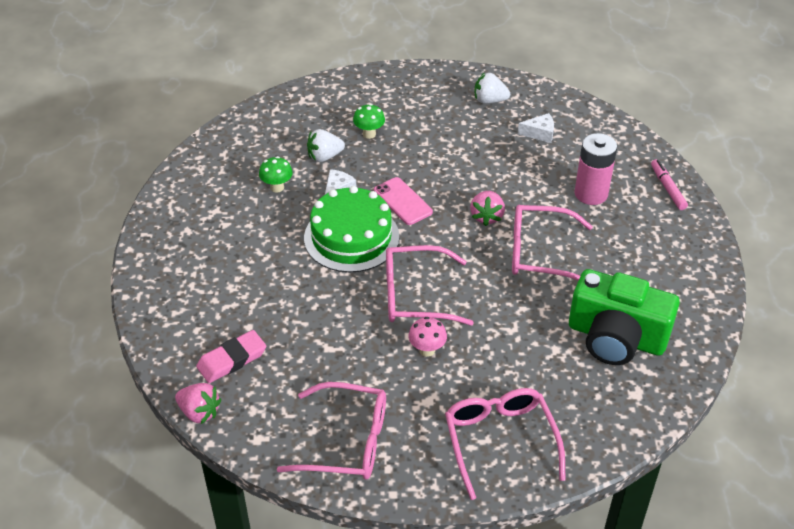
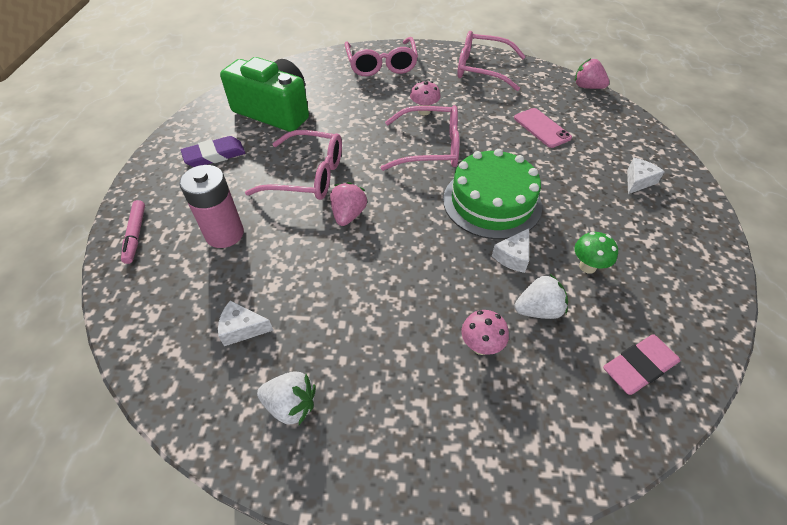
camera: 175 degrees left, 5 degrees up
(197, 269) = (638, 181): none -> white cheese
(232, 359) = (576, 114): pink eraser -> pink eraser (639, 366)
(369, 134) = (480, 346): green mushroom -> pink mushroom
(402, 201) = (437, 238): pink phone -> pink phone (542, 128)
(650, 270) = (214, 155): none -> purple eraser

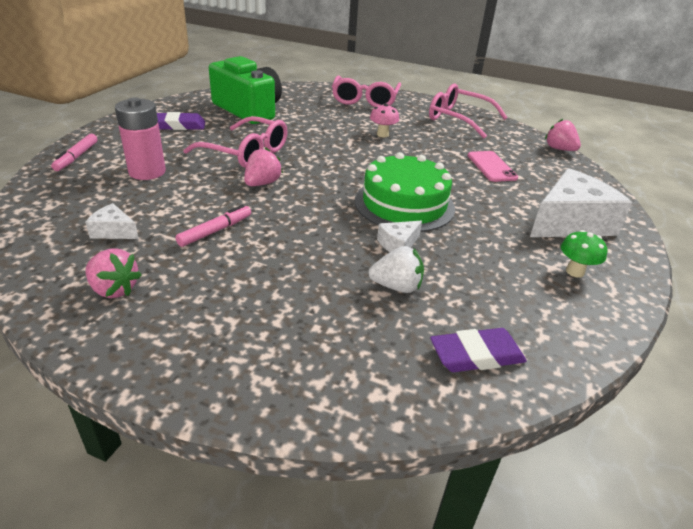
camera: 15 degrees right, 15 degrees down
(291, 405) = (114, 289): white strawberry -> pink strawberry
(341, 295) = (215, 231): none -> pink marker
(430, 148) = (370, 158): pink glasses -> none
(480, 346) = (319, 297): pink mushroom -> none
(587, 266) = (471, 269): green mushroom -> green mushroom (575, 272)
(638, 181) = (570, 222): white cheese -> white cheese, size x2.21
(639, 366) = (476, 355): pink eraser -> purple eraser

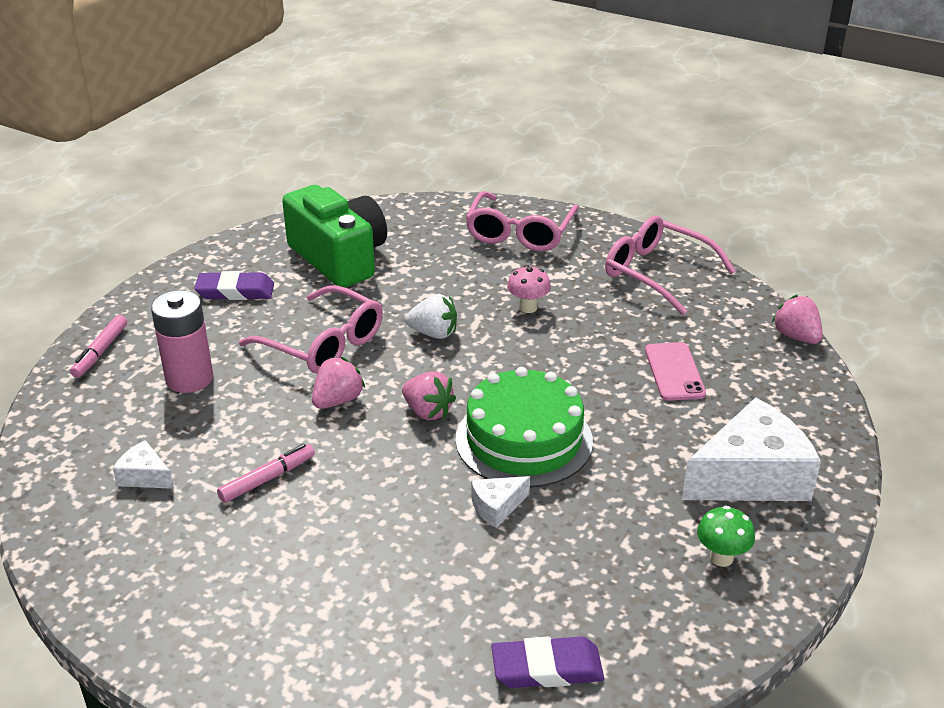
camera: 10 degrees right, 0 degrees up
(114, 289) = (143, 560): pink strawberry -> pink strawberry (428, 411)
(396, 286) = (477, 570): white strawberry -> white strawberry (434, 333)

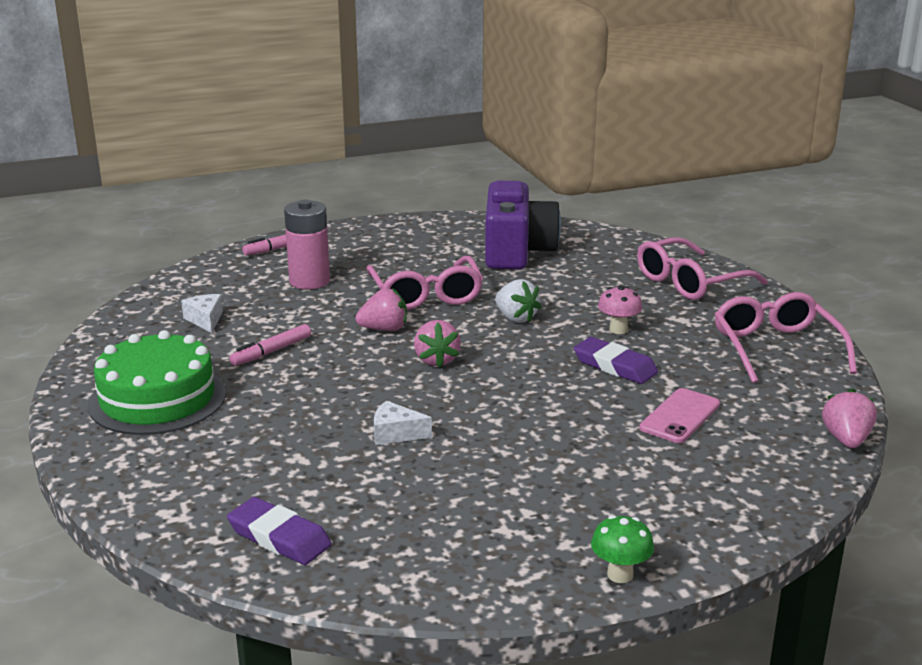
camera: 40 degrees right, 10 degrees down
(235, 291) = (413, 245): purple eraser -> purple eraser (615, 366)
(267, 479) = (272, 351): pink marker -> pink marker turned 135 degrees clockwise
(339, 258) = (516, 251): green camera -> purple camera
(524, 440) = (480, 405): green cake -> green cake (157, 399)
(721, 558) = (518, 545): green mushroom -> green mushroom (620, 575)
(751, 476) = (634, 510): white cheese -> none

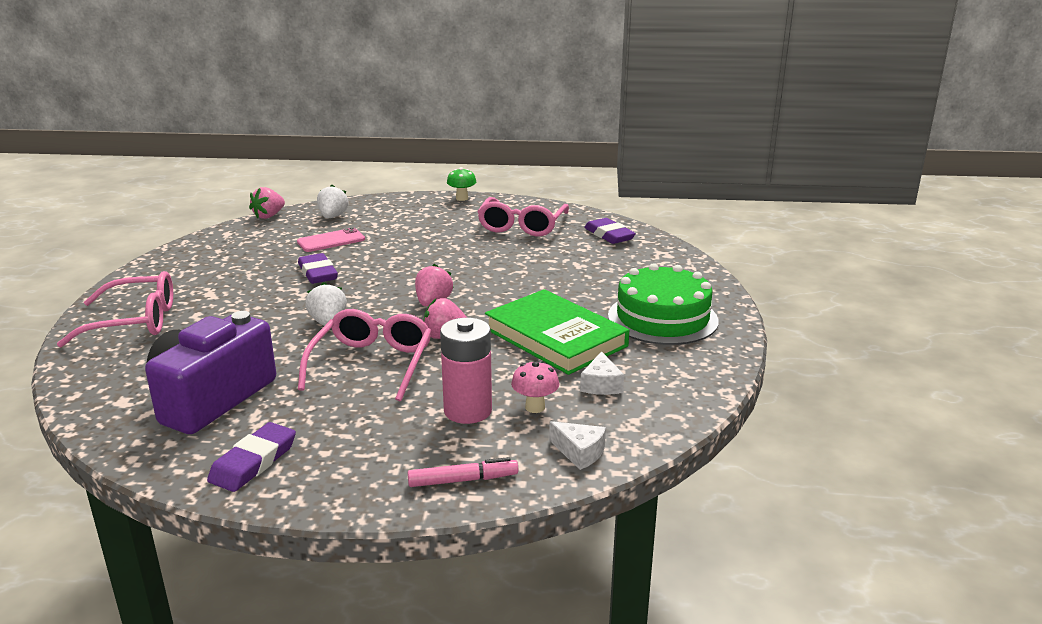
camera: 155 degrees left, 0 degrees up
(272, 351) = (555, 337): pink marker -> green book
(395, 434) = (509, 265): white cheese -> white cheese (579, 452)
(429, 231) = (253, 462): none -> purple eraser
(618, 330) = (269, 296): pink mushroom -> pink mushroom (535, 407)
(756, 463) = (333, 217): none -> white strawberry
(776, 348) = (195, 261): pink glasses -> pink glasses (522, 226)

